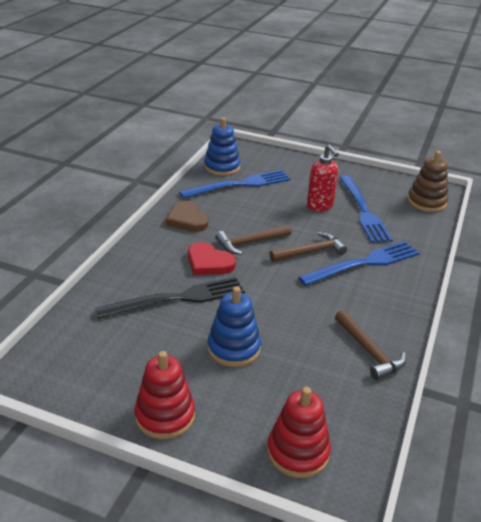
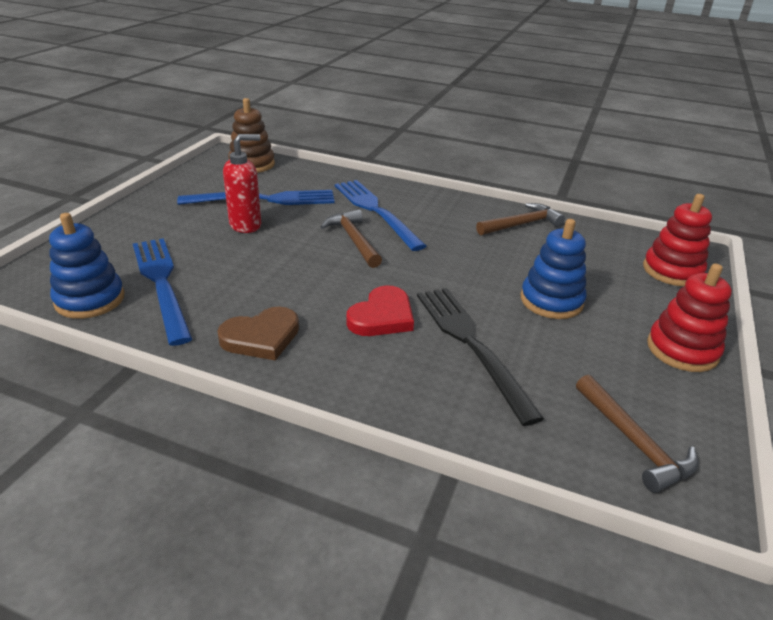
camera: 90 degrees left, 0 degrees up
(250, 243) = (332, 281): brown hammer -> brown hammer (633, 441)

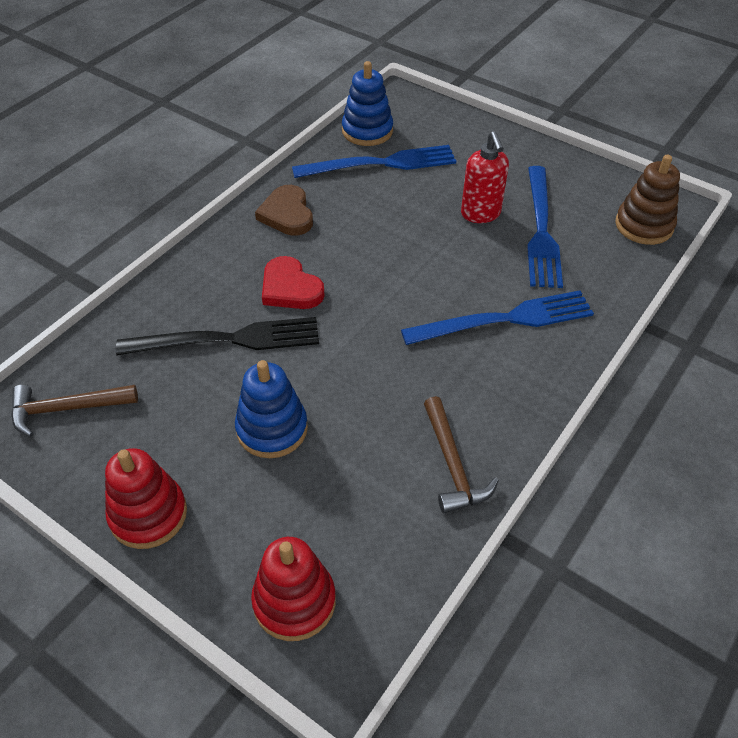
camera: 105 degrees right, 15 degrees up
(353, 240) = (436, 290): brown hammer -> none

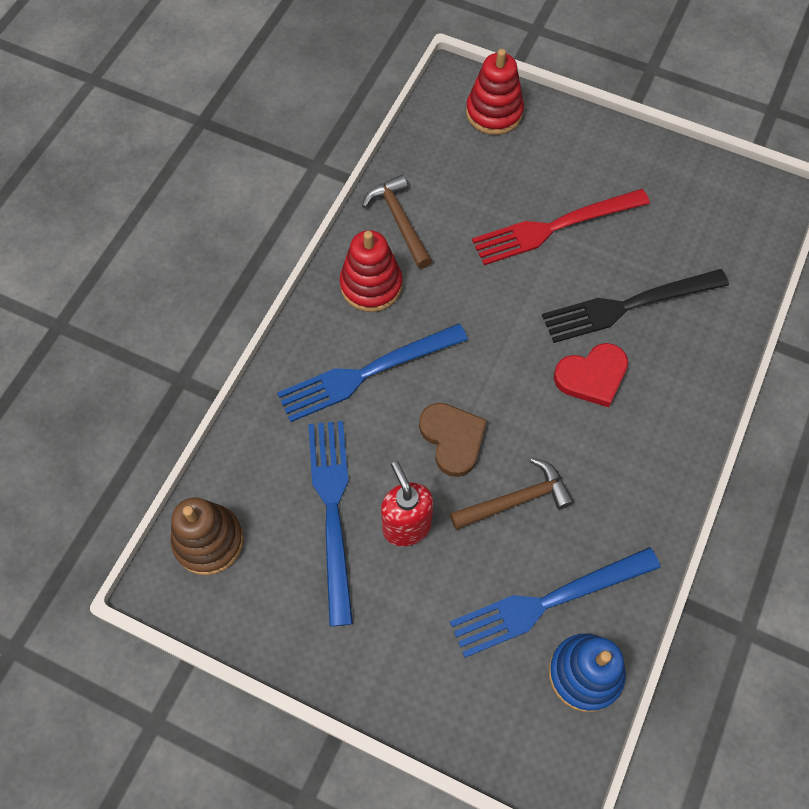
camera: 170 degrees right, 15 degrees up
(67, 409) = (731, 217): brown hammer -> brown hammer (515, 500)
(148, 514) = (620, 149): red stacking toy -> red stacking toy (371, 285)
(272, 429) = (554, 227): blue stacking toy -> red fork
(287, 214) = (635, 485): brown heart -> brown heart (452, 439)
(290, 288) = (592, 376): red heart -> red heart turned 120 degrees clockwise

